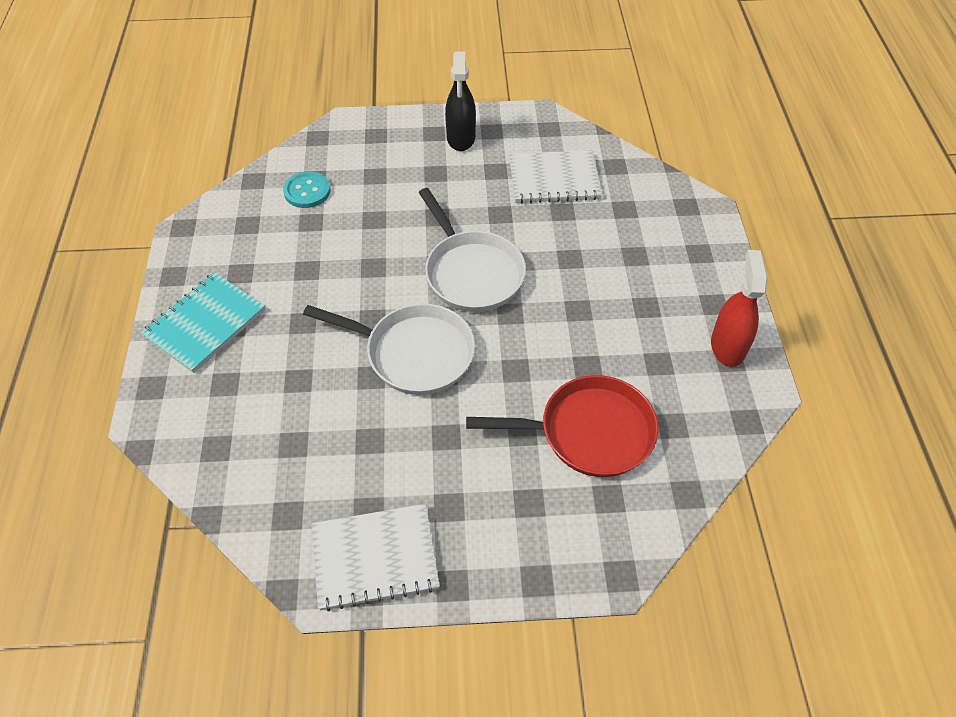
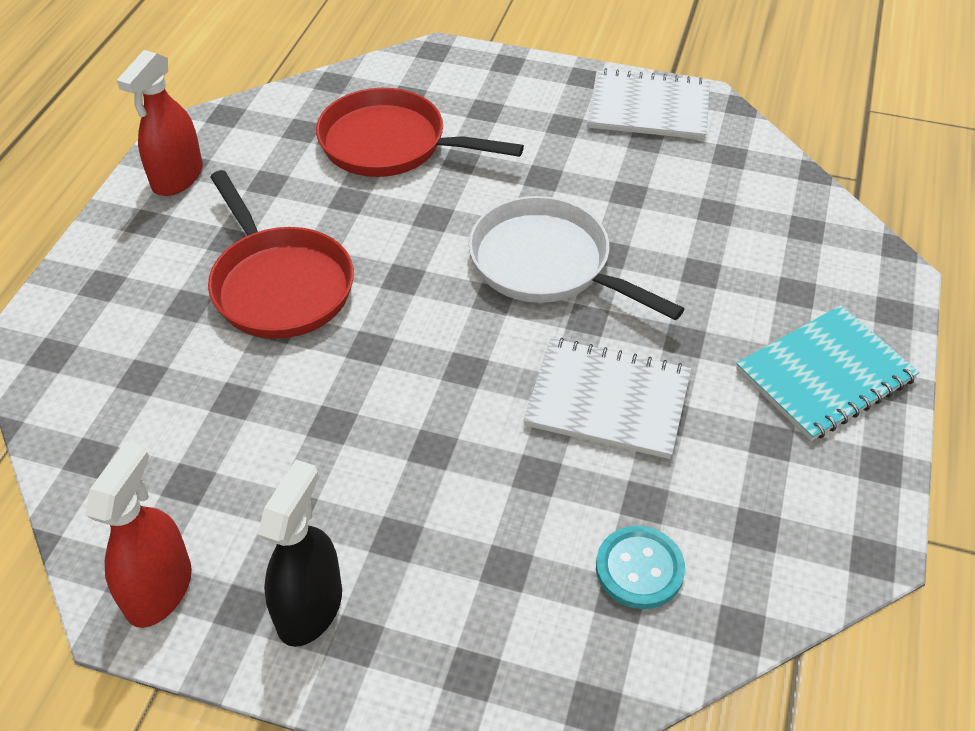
camera: 160 degrees left, 5 degrees down
(471, 272) = (425, 344): white pan -> none
(534, 127) = (159, 589): none -> red spray bottle
(554, 179) = (206, 461): white notebook -> white notebook (608, 400)
(588, 284) = (279, 285): none -> red pan

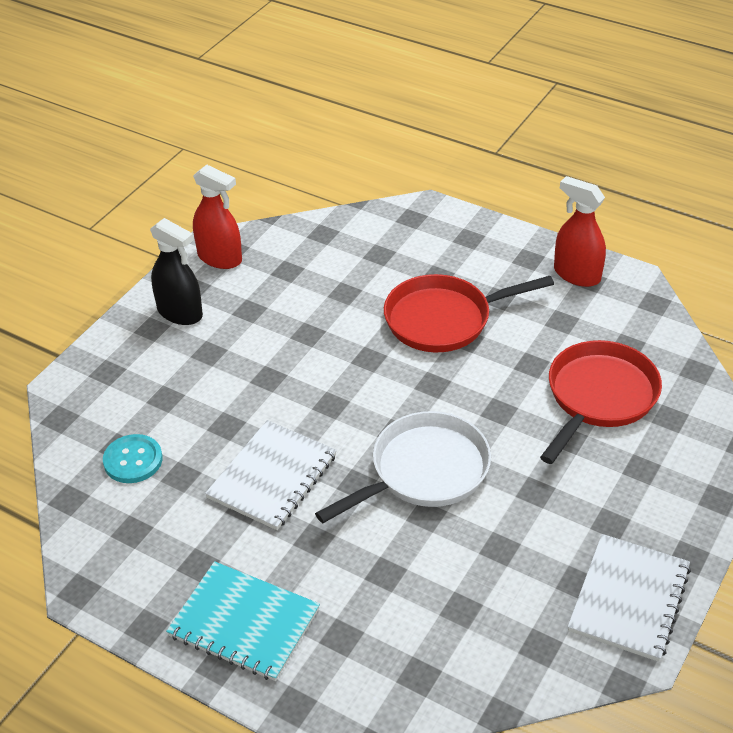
camera: 105 degrees right, 5 degrees down
(825, 375) = (244, 623): turquoise notebook -> turquoise notebook turned 45 degrees counterclockwise

